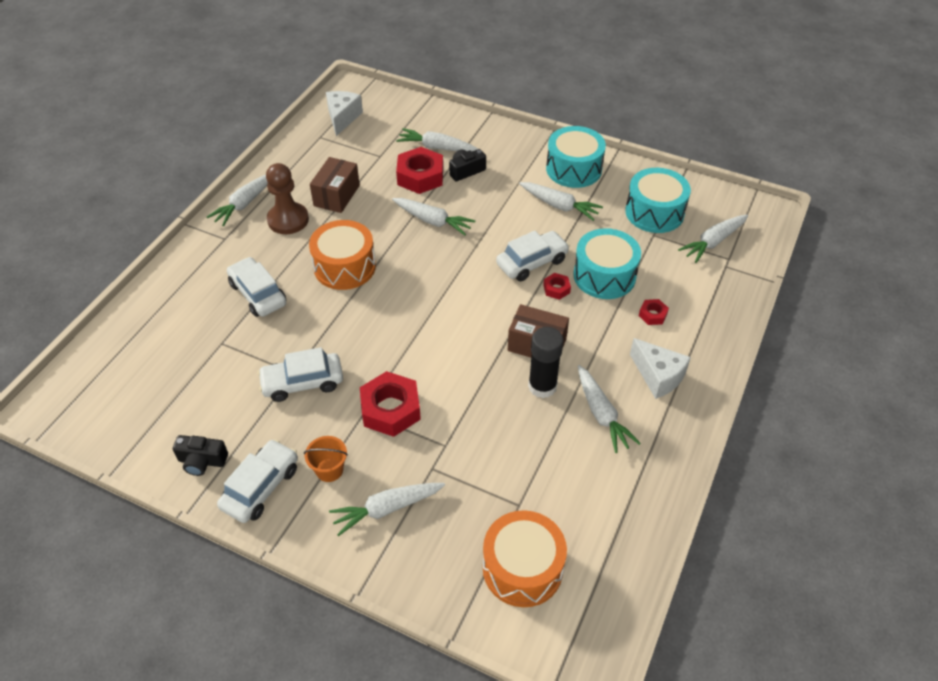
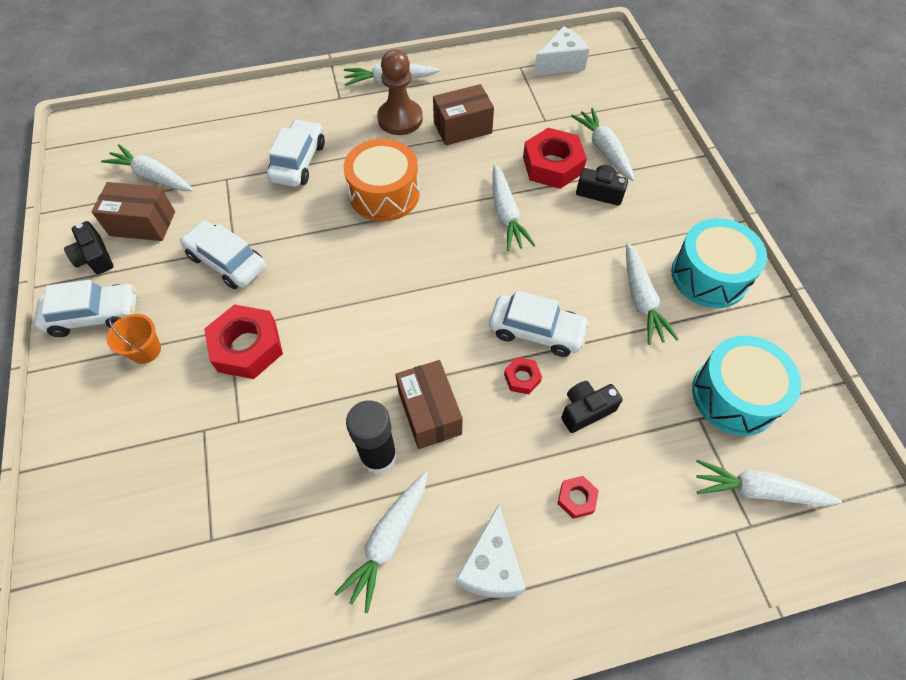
camera: 50 degrees right, 10 degrees up
(204, 415) = (142, 223): none -> brown box
(387, 509) = (131, 426): white carrot -> white carrot (153, 176)
(522, 568) = (134, 598): orange drum -> none
(604, 276) = (586, 410): turquoise drum -> black camera

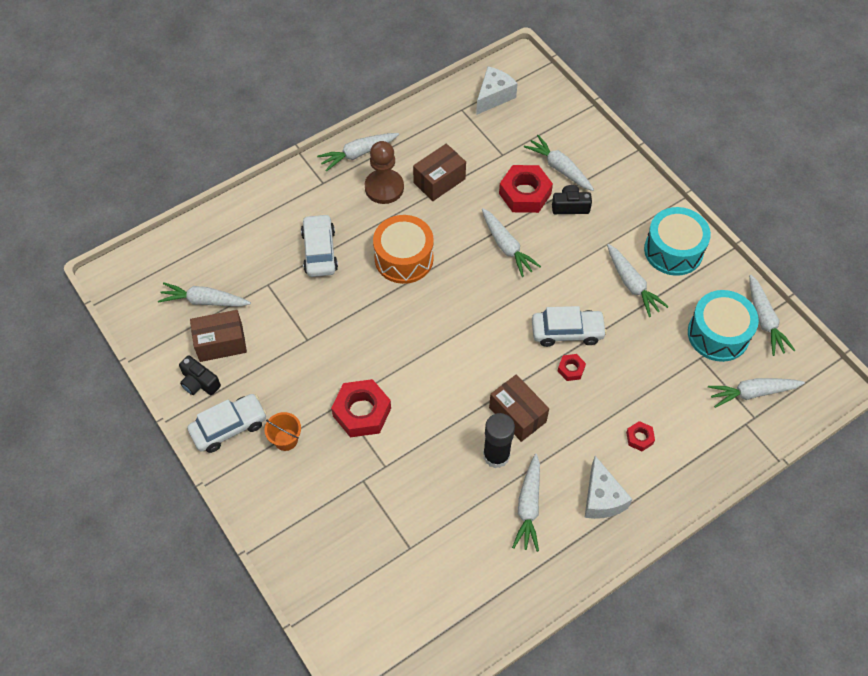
camera: 20 degrees left, 0 degrees up
(227, 261) = (308, 352): white car -> none
(586, 410) = (623, 377): black camera -> none
(805, 397) = (764, 320): none -> white carrot

